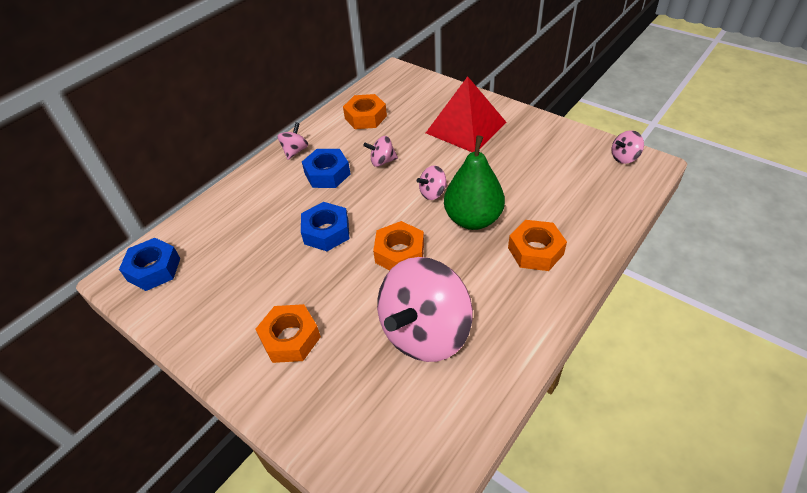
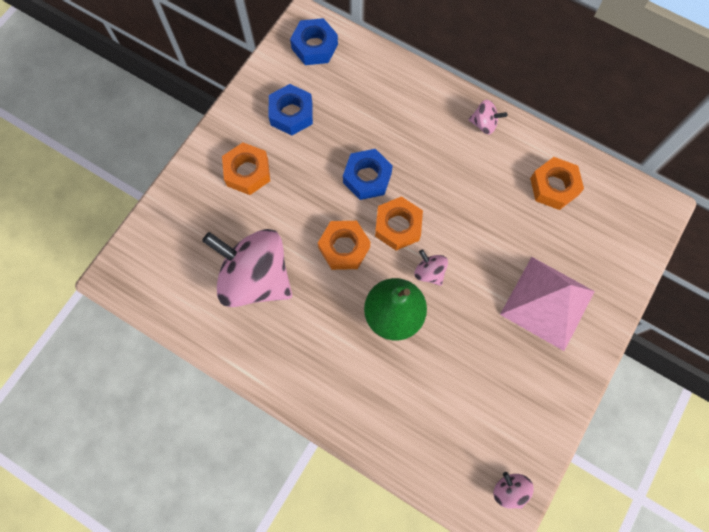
camera: 80 degrees right, 25 degrees up
(327, 174) = (450, 163): blue nut -> blue nut (291, 114)
(382, 161) = (475, 215): pink spinning top -> none
(466, 127) = (547, 303): red pyramid -> pink pyramid
(535, 251) = (353, 376): orange nut -> orange nut (398, 226)

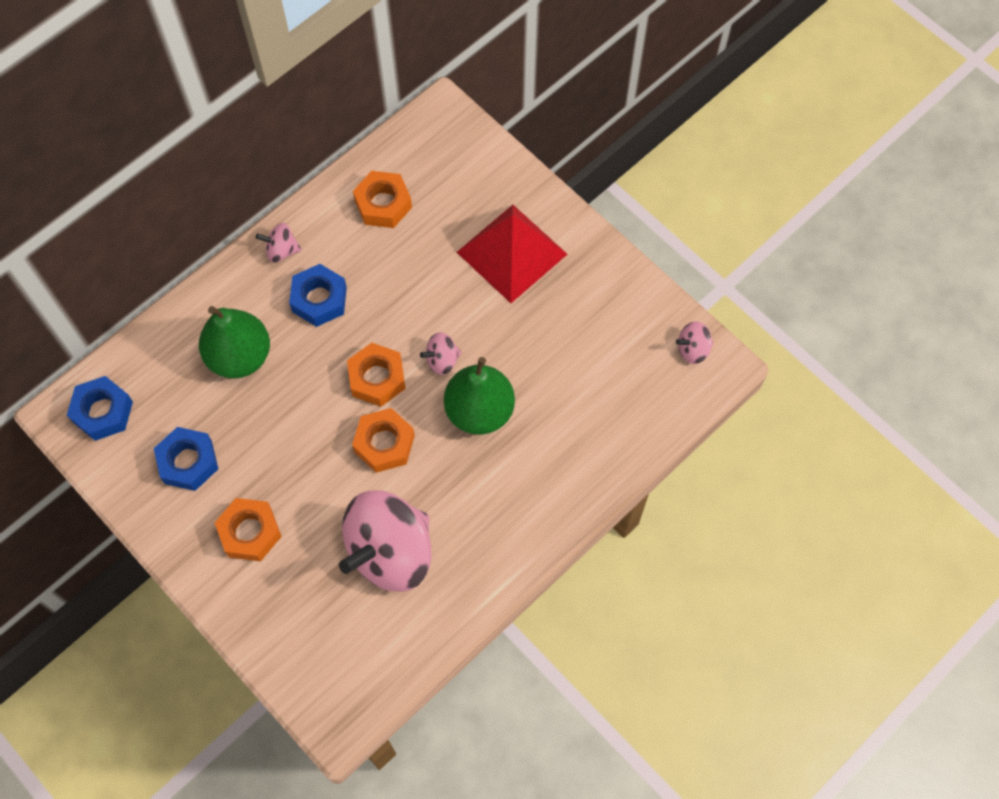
camera: 75 degrees left, 5 degrees down
(367, 178) = (305, 396): blue nut -> blue nut (319, 299)
(385, 122) = (239, 356): none -> green pear
(484, 124) = (281, 251): pink spinning top -> pink spinning top turned 120 degrees counterclockwise
(547, 303) = (512, 253): pink pyramid -> red pyramid

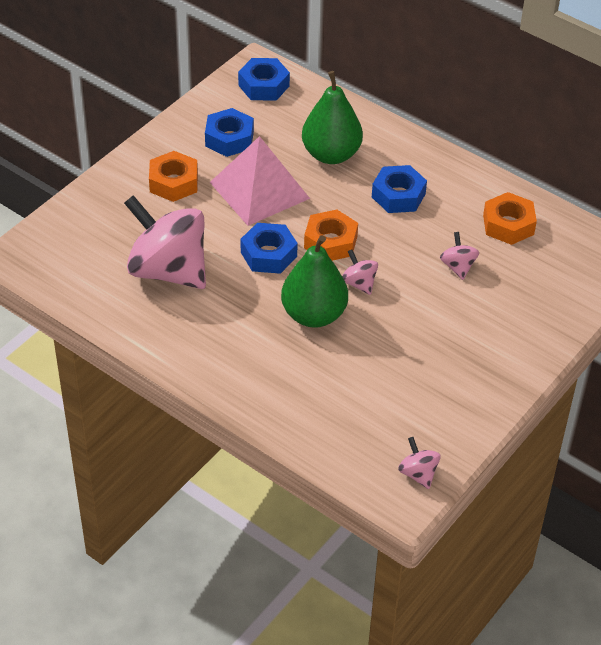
camera: 80 degrees right, 20 degrees down
(281, 251) = (439, 166): pink spinning top -> pink spinning top (458, 267)
(282, 440) = (259, 190): none -> pink pyramid
(384, 443) = (268, 254): orange nut -> blue nut
(512, 253) = (485, 321): red pyramid -> none

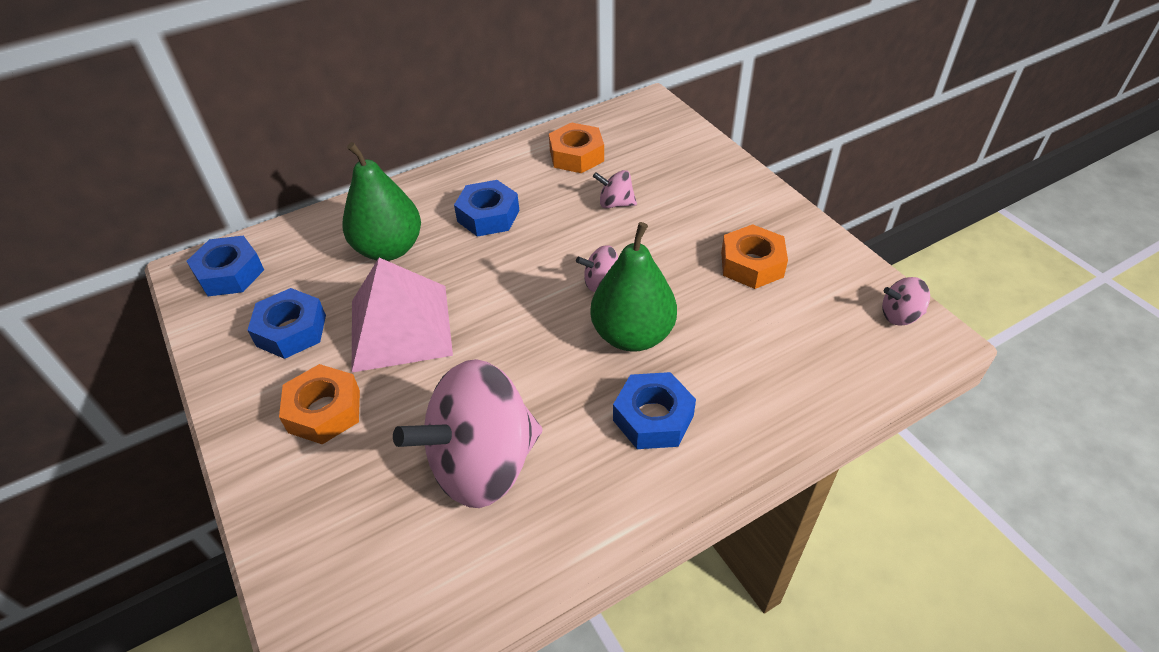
camera: 65 degrees left, 0 degrees up
(268, 254) = (513, 349): blue nut -> blue nut (653, 418)
(330, 242) = (525, 288): orange nut -> orange nut (752, 264)

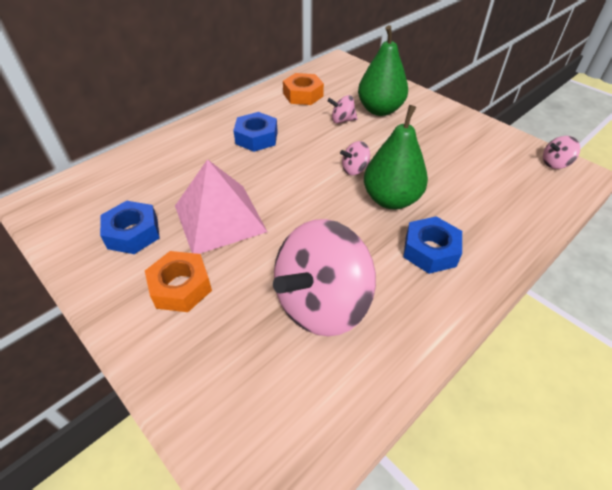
camera: 15 degrees left, 0 degrees up
(230, 273) = (68, 200): blue nut -> none
(389, 249) = (191, 167): green pear -> green pear (380, 110)
(752, 264) = (448, 146): orange nut -> none

